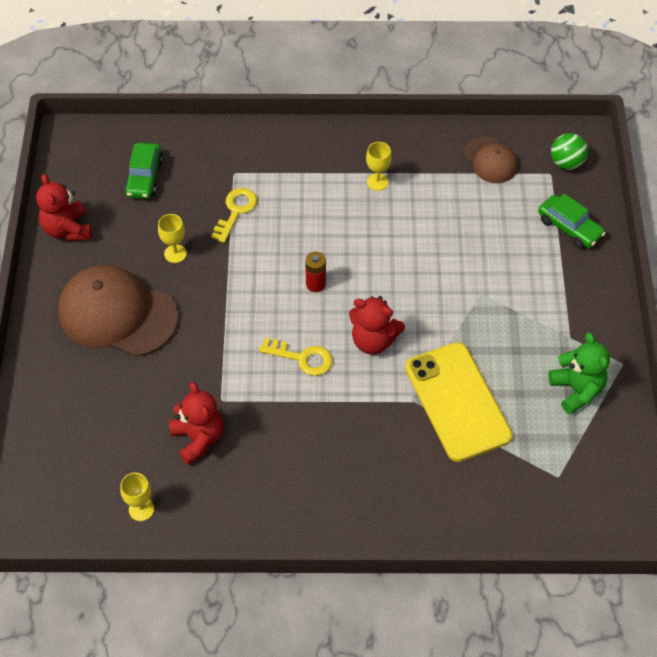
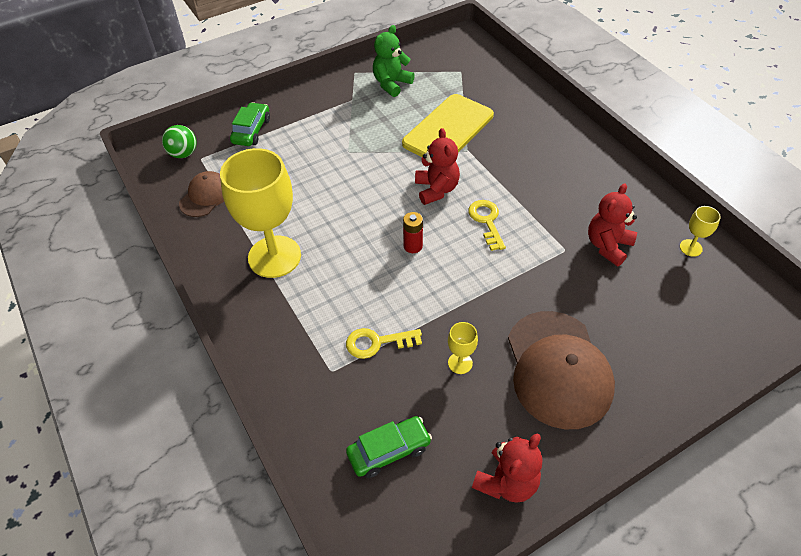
camera: 120 degrees left, 5 degrees down
(377, 182) = (274, 256): yellow goblet -> yellow goblet, size x2.42

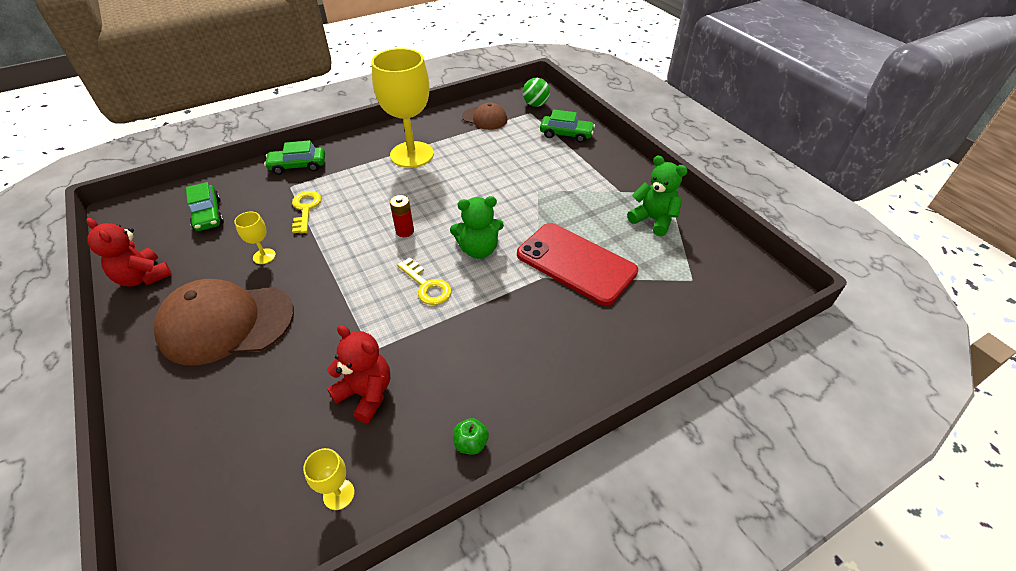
camera: 90 degrees right, 5 degrees down
(287, 373) = (298, 166): none -> green car
(436, 189) = (478, 250): red teddy bear -> green teddy bear
(448, 129) = (576, 263): yellow phone -> red phone
(486, 221) = (427, 286): yellow key -> yellow key turned 60 degrees clockwise
(631, 183) = (471, 443): none -> green apple

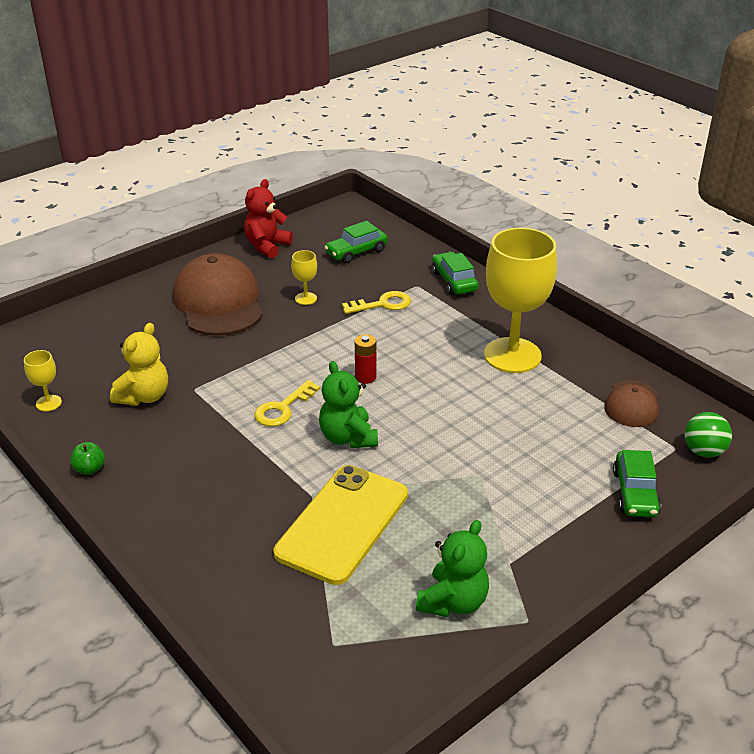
camera: 80 degrees right, 10 degrees down
(366, 394) = (144, 396): red teddy bear -> yellow teddy bear
(576, 263) = (343, 524): red phone -> yellow phone

